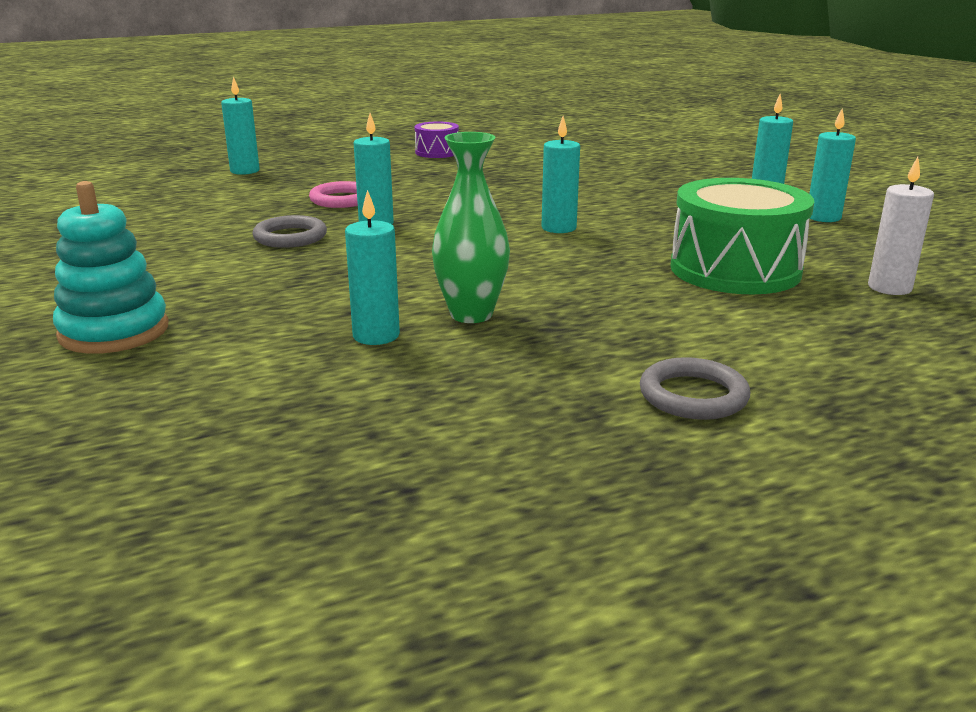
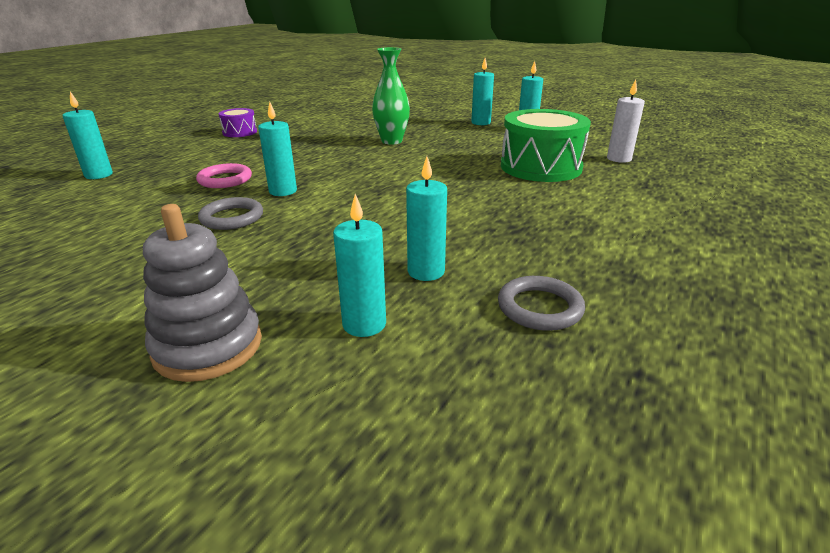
camera: 35 degrees left, 5 degrees up
(114, 331) = (208, 346): turquoise stacking toy -> grey stacking toy
(471, 314) = (457, 236): green vase -> green vase (391, 141)
(558, 228) = (408, 165): turquoise candle -> turquoise candle (364, 324)
(693, 395) = (652, 245): grey ring -> grey ring (539, 307)

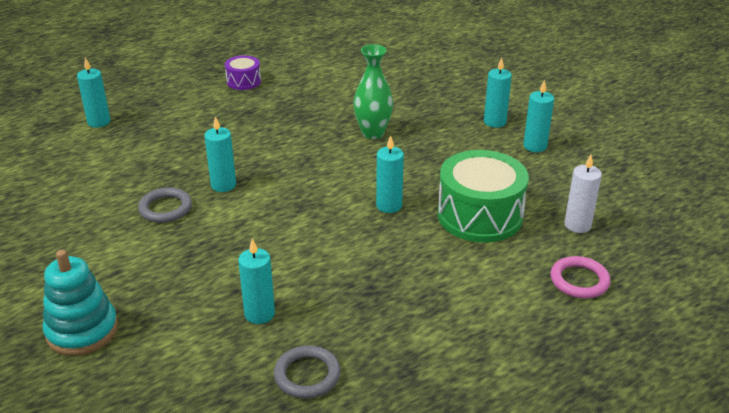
camera: 25 degrees right, 5 degrees up
(208, 346) = (82, 331): grey stacking toy -> turquoise stacking toy
(225, 180) = (188, 155): pink ring -> pink ring (579, 280)
(364, 324) = (181, 347): turquoise candle -> turquoise candle (389, 206)

